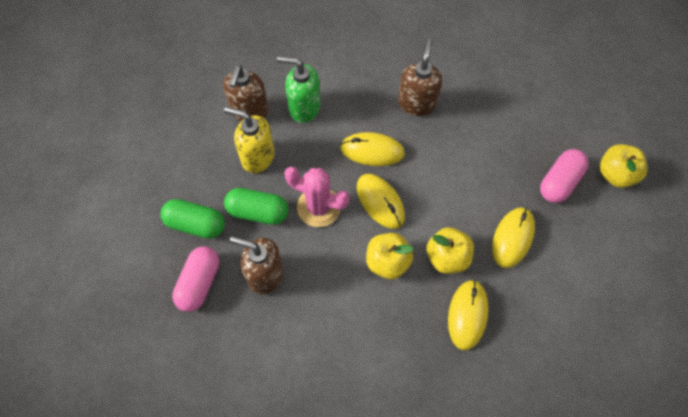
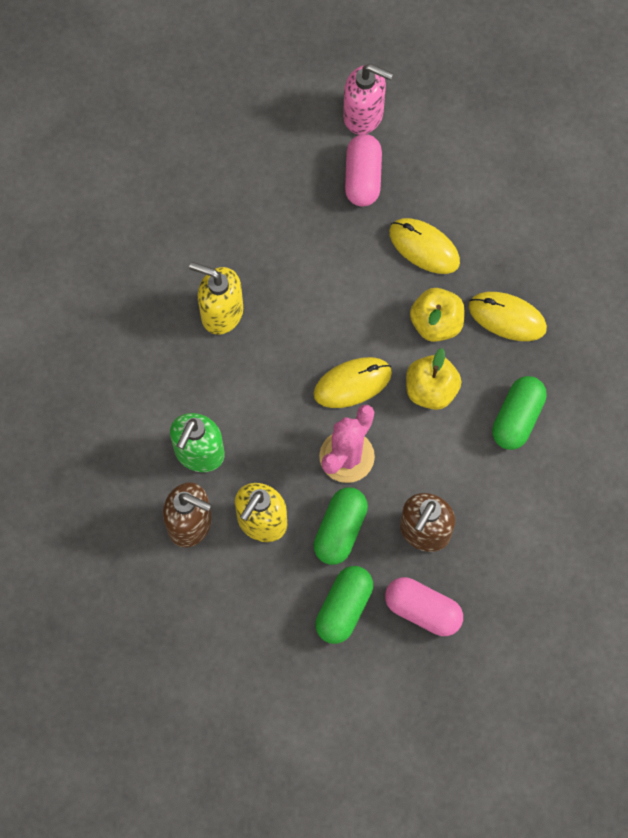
camera: 80 degrees left, 5 degrees up
(372, 151) = (280, 380): yellow mouse -> none
(377, 336) = (517, 418): none -> green capsule
(417, 103) = (221, 313): brown soap dispenser -> yellow soap dispenser
(559, 182) = (362, 178): pink capsule -> pink capsule turned 45 degrees clockwise
(615, 174) = (364, 115): yellow apple -> pink soap dispenser

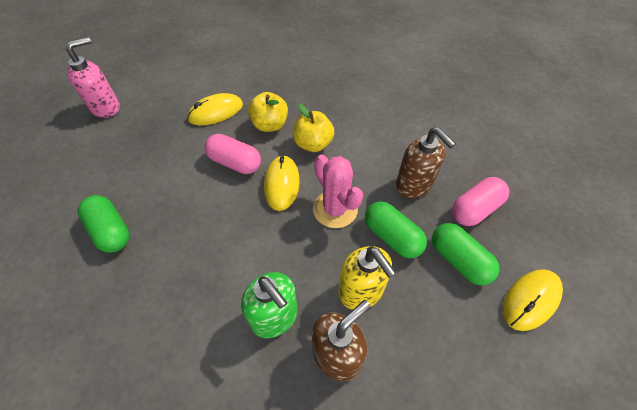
camera: 65 degrees left, 15 degrees down
(221, 313) = (168, 246): yellow soap dispenser -> none
(362, 178) = (145, 123): pink capsule -> pink capsule (235, 163)
(507, 317) = (289, 93): yellow mouse -> yellow mouse (530, 300)
(517, 418) = (356, 111): green capsule -> green capsule (111, 231)

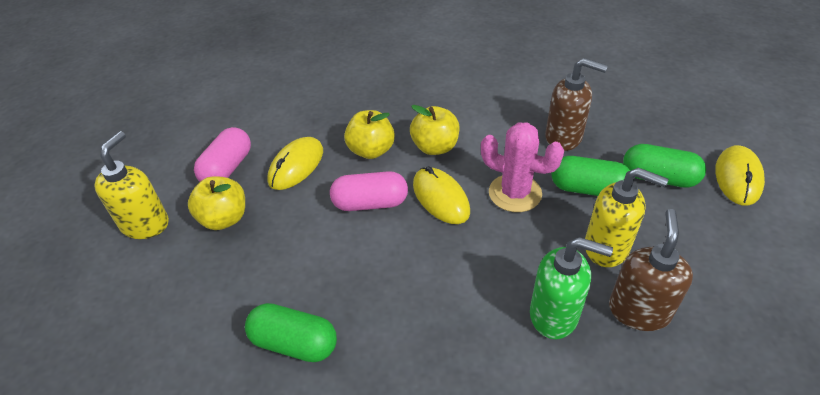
camera: 30 degrees left, 10 degrees down
(106, 107) = (145, 224): pink soap dispenser -> yellow soap dispenser
(146, 126) = (224, 219): none -> yellow apple
(475, 209) = (632, 131): pink capsule -> pink capsule (227, 168)

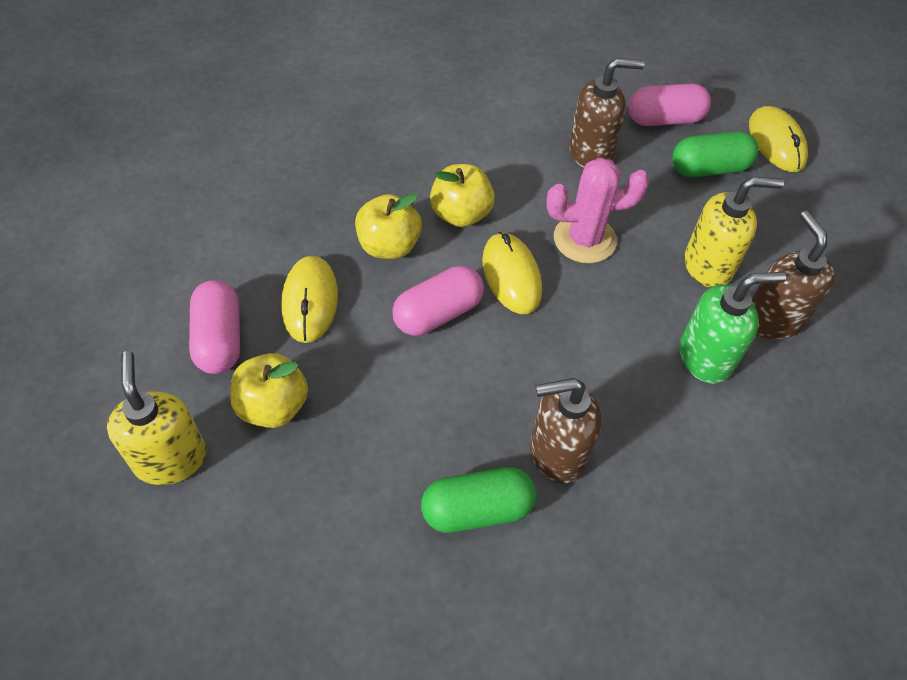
camera: 35 degrees left, 10 degrees up
(380, 331) = (556, 453): none -> brown soap dispenser
(440, 198) = (511, 275): yellow mouse -> yellow mouse turned 45 degrees clockwise
(588, 189) = (652, 206): green capsule -> none
(643, 133) = (664, 119): none -> pink capsule

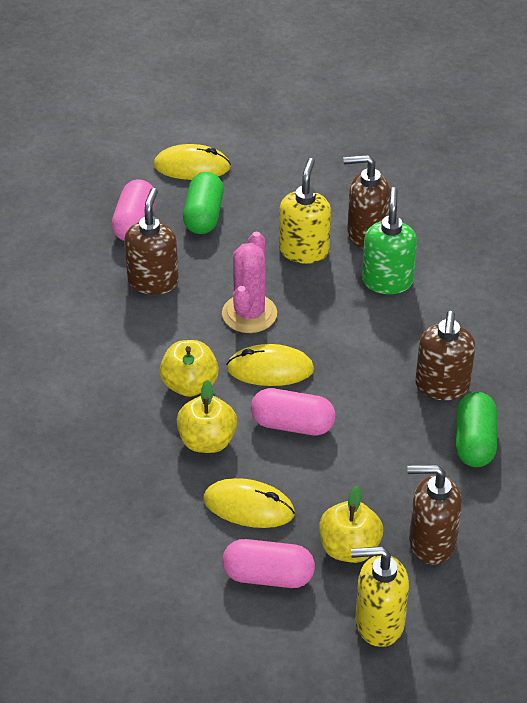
camera: 70 degrees left, 10 degrees down
(300, 491) = (431, 542): none -> brown soap dispenser
(438, 313) = (292, 424): pink capsule -> pink capsule turned 60 degrees counterclockwise

